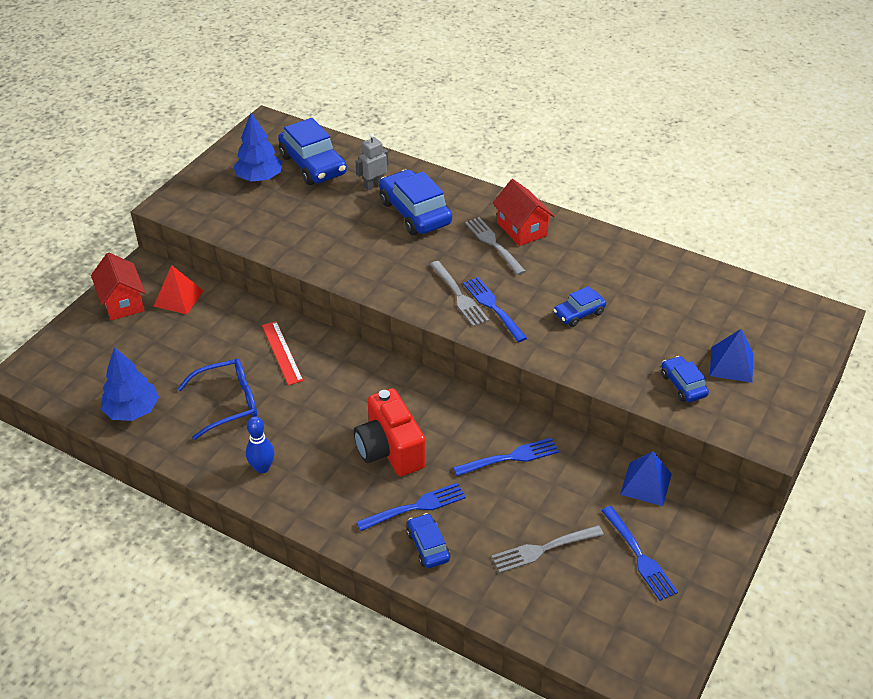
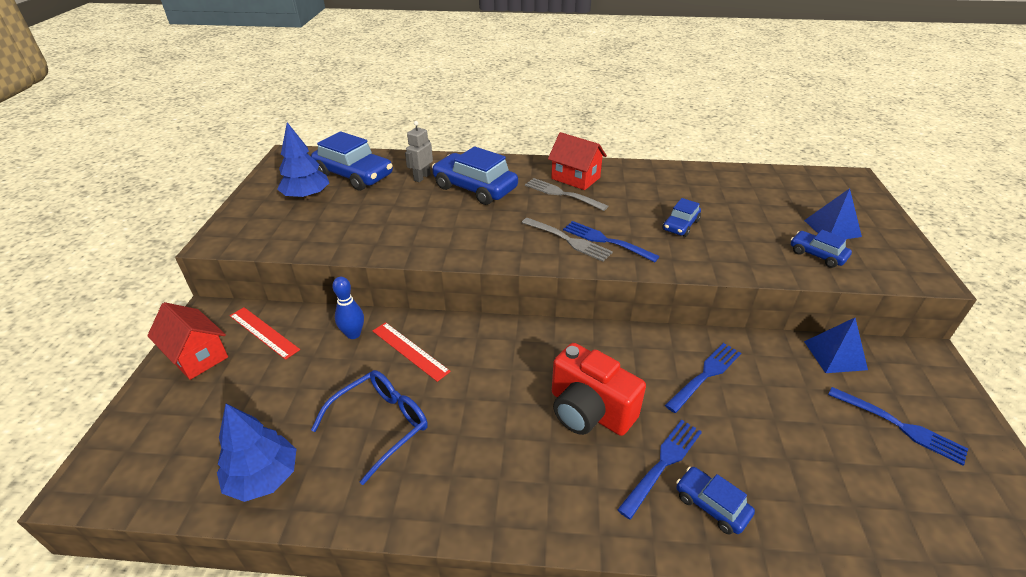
camera: 25 degrees left, 5 degrees down
(178, 298) = (264, 332): red pyramid -> red ruler
(262, 468) = (466, 487): blue bowling pin -> blue bowling pin (353, 334)
(544, 549) = (818, 456): grey fork -> none

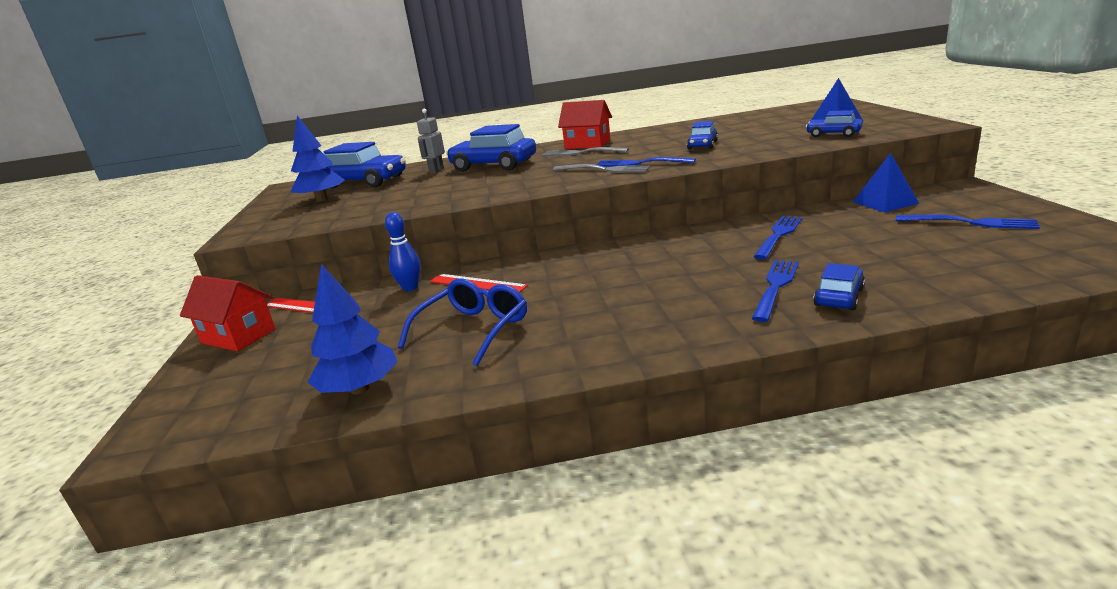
camera: 10 degrees left, 15 degrees down
(589, 411) = (683, 276): red camera -> none
(711, 505) = (838, 297): blue car -> blue car turned 90 degrees clockwise

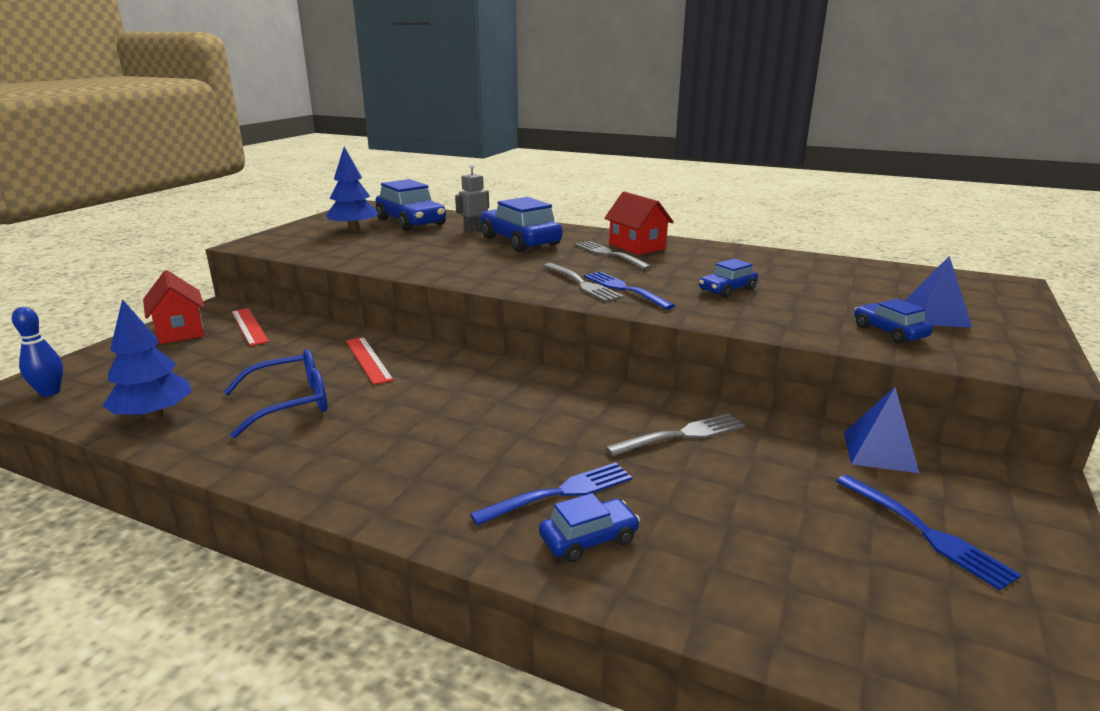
camera: 30 degrees right, 0 degrees up
(410, 287) = (326, 340): blue bowling pin -> blue bowling pin (50, 392)
(778, 236) = (680, 435): blue fork -> grey fork

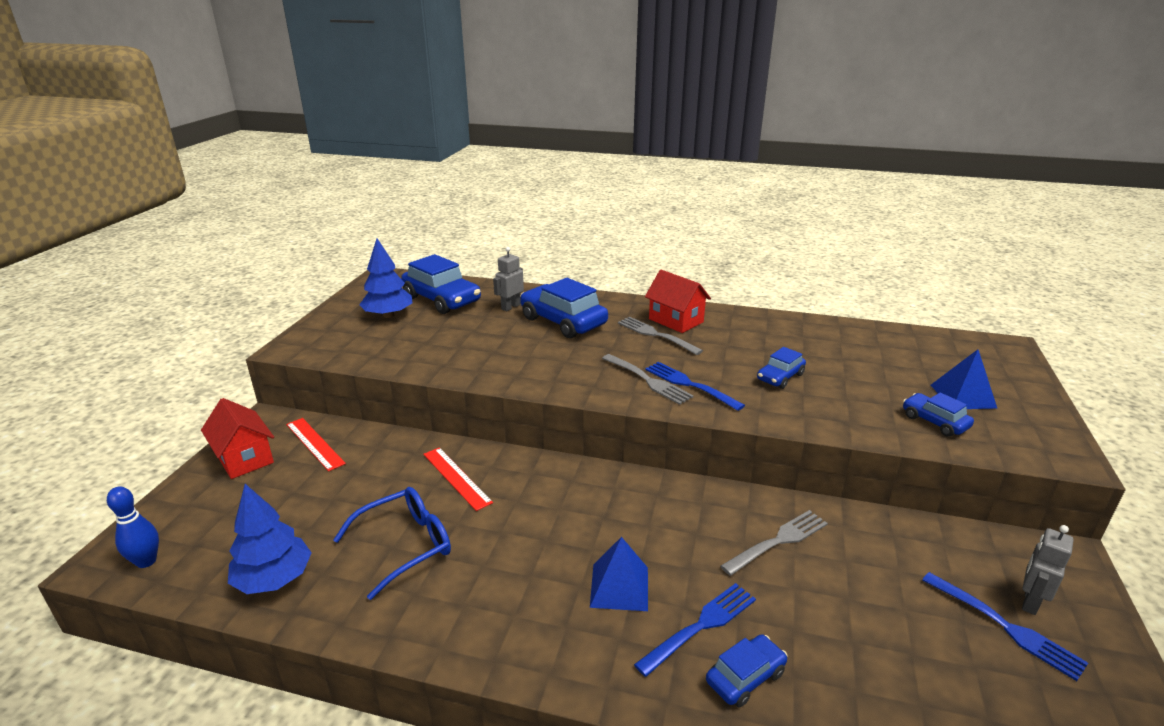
camera: 10 degrees left, 5 degrees up
(880, 451) = (944, 539): blue pyramid -> blue pyramid (619, 586)
(966, 514) = (1029, 601): none -> grey robot

